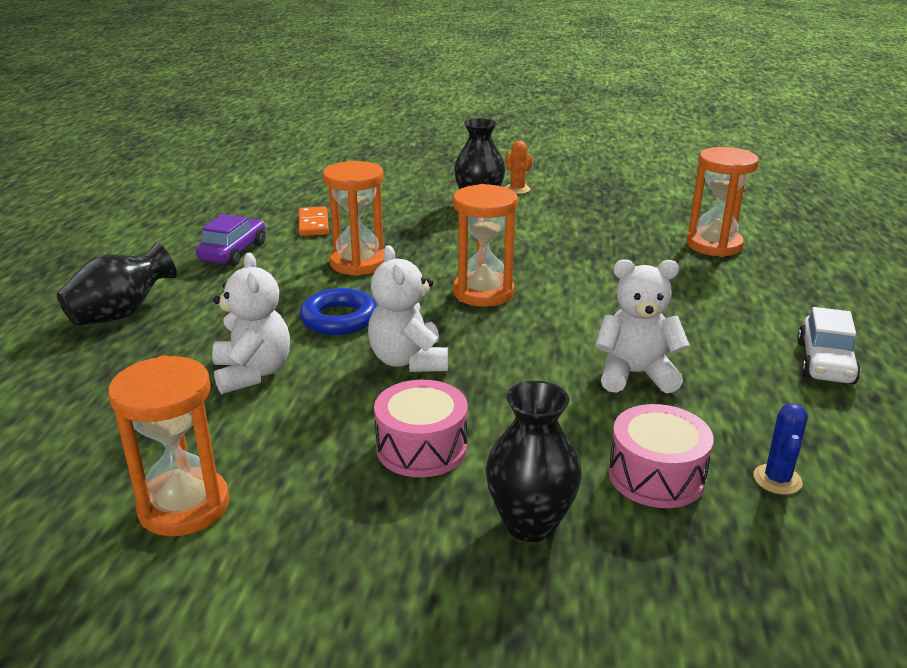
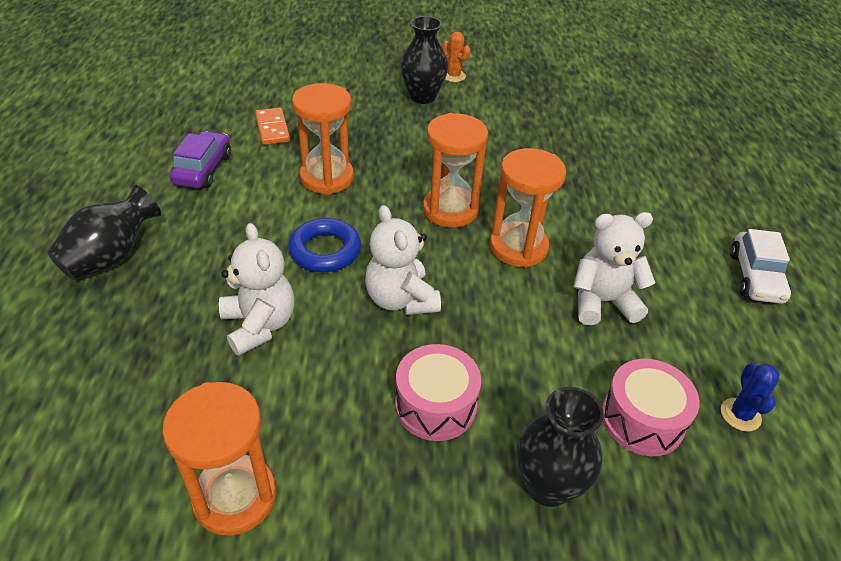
camera: 10 degrees left, 15 degrees up
(714, 245) = (640, 140): orange hourglass -> orange hourglass (518, 247)

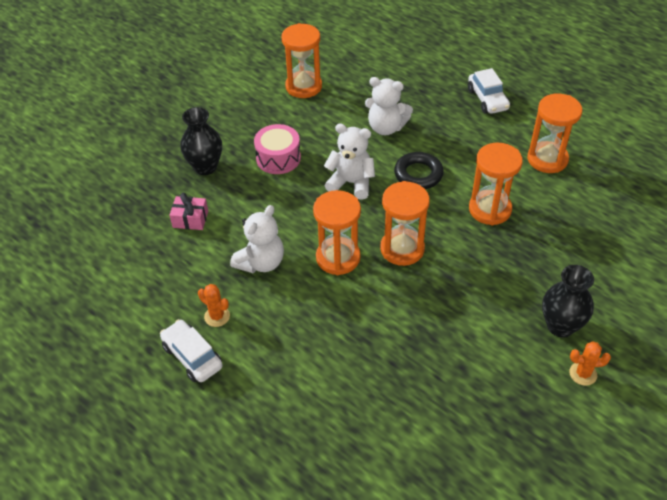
camera: 135 degrees right, 5 degrees up
(111, 257) = (487, 99): black vase -> white car
(203, 169) = (547, 159): purple car -> orange hourglass
(272, 128) = (576, 211): orange domino -> none
(325, 251) = (418, 174): blue ring -> black ring
(642, 420) = (190, 219): pink drum -> pink gift
(700, 290) = (217, 316): none -> orange cactus
(740, 415) = (148, 257): blue cactus -> none

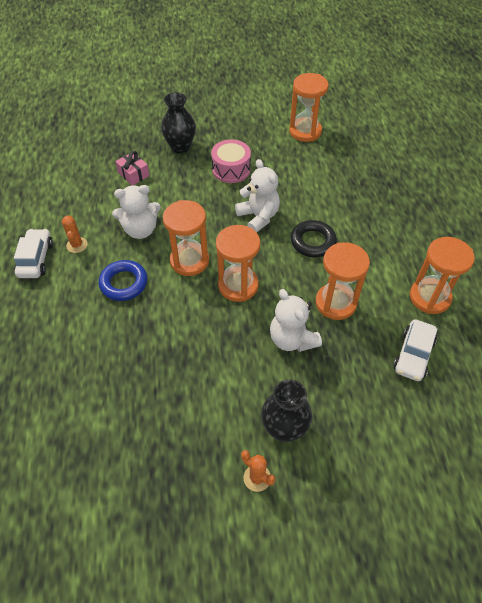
camera: 40 degrees right, 5 degrees up
(304, 316) = (124, 283): none -> blue ring
(386, 128) = (329, 194): white teddy bear -> white teddy bear (292, 339)
(487, 99) = (434, 221): white car -> white car (413, 355)

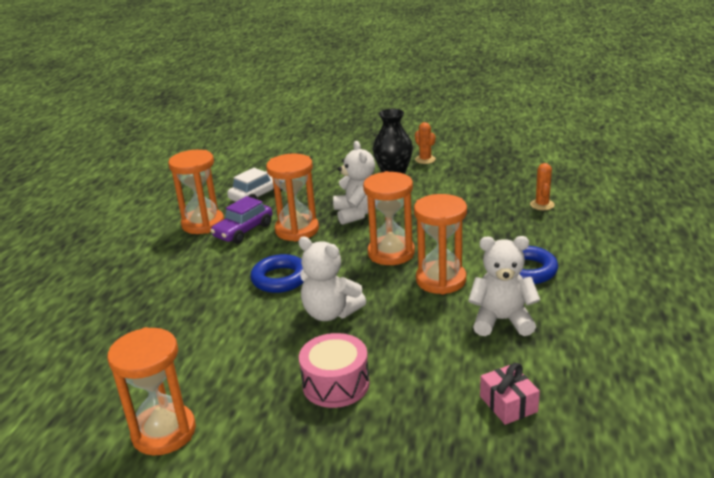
camera: 160 degrees left, 25 degrees down
(36, 259) = (652, 307): white car -> none
(77, 245) = (595, 315): orange cactus -> orange cactus (542, 205)
(180, 147) = (411, 443): black vase -> none
(258, 217) = (330, 313): white teddy bear -> white teddy bear turned 45 degrees counterclockwise
(313, 242) = (280, 279): black ring -> blue ring
(384, 293) = (243, 231): none -> purple car

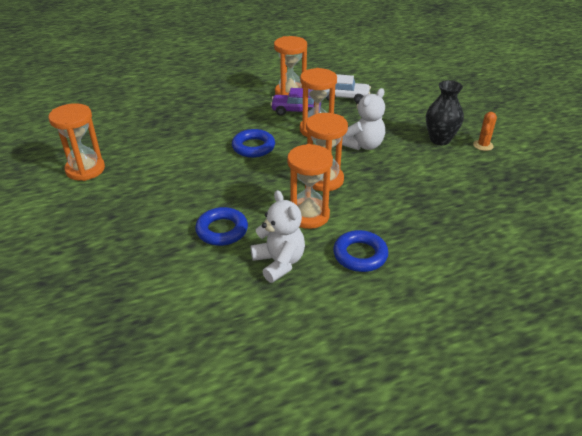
camera: 55 degrees right, 10 degrees up
(330, 313) = (231, 181): white teddy bear -> none
(336, 384) = (159, 212): pink drum -> none
(416, 344) = (222, 230): none -> blue ring
(508, 404) = (181, 296): pink gift -> none
(542, 205) = (477, 233): orange cactus -> none

